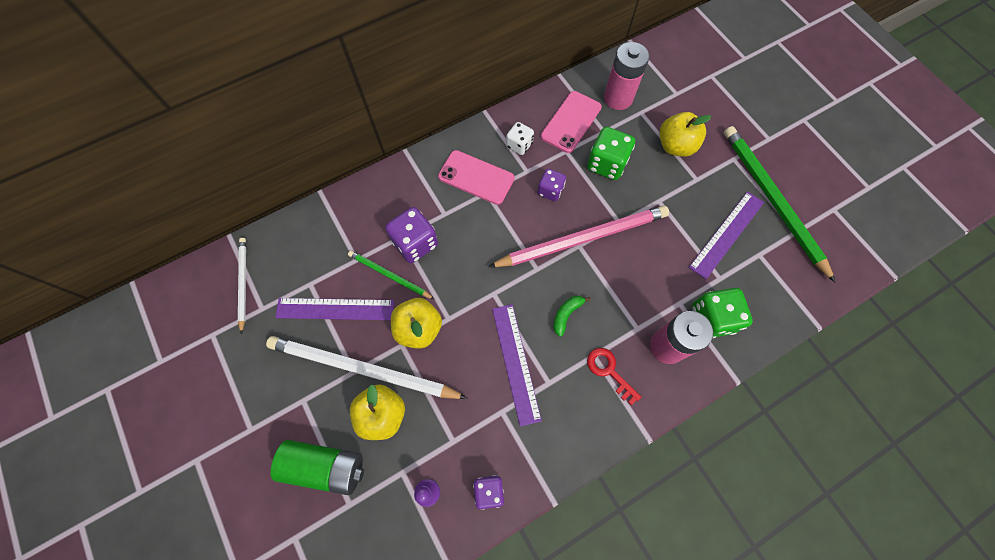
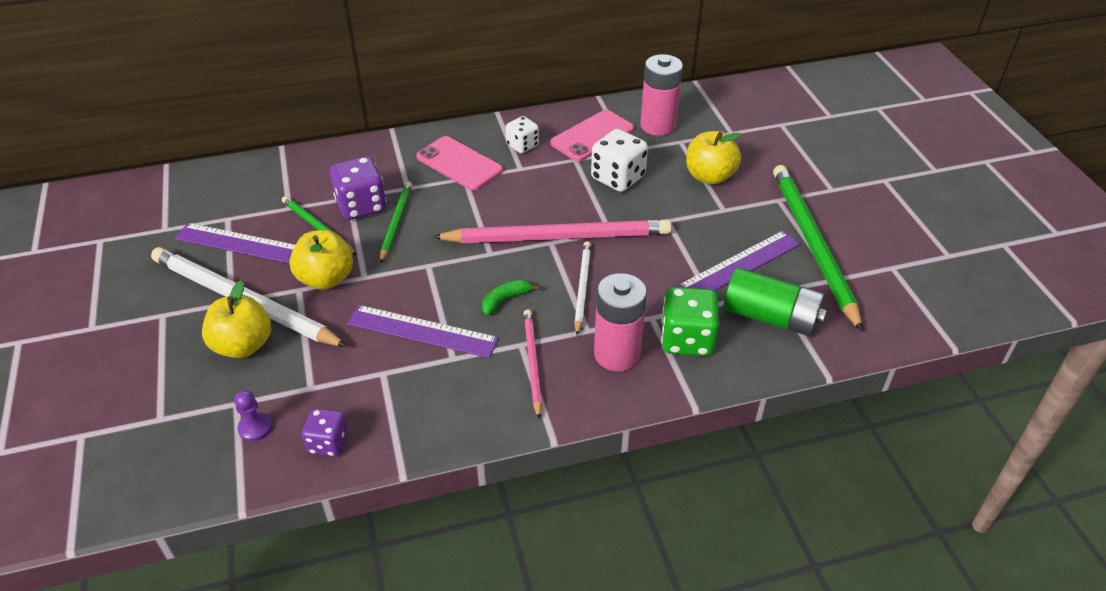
camera: 15 degrees right, 25 degrees down
(243, 283) = (158, 204): white pencil -> white pencil (582, 288)
(325, 466) = (153, 378): green battery -> green battery (770, 317)
(450, 254) = (396, 222): none -> green pencil
(515, 363) = (422, 331): purple ruler -> purple ruler turned 75 degrees counterclockwise
(550, 191) = (539, 189): purple dice -> none
(606, 164) = (618, 178): green dice -> white dice
(609, 371) = (532, 362): red key -> pink pencil

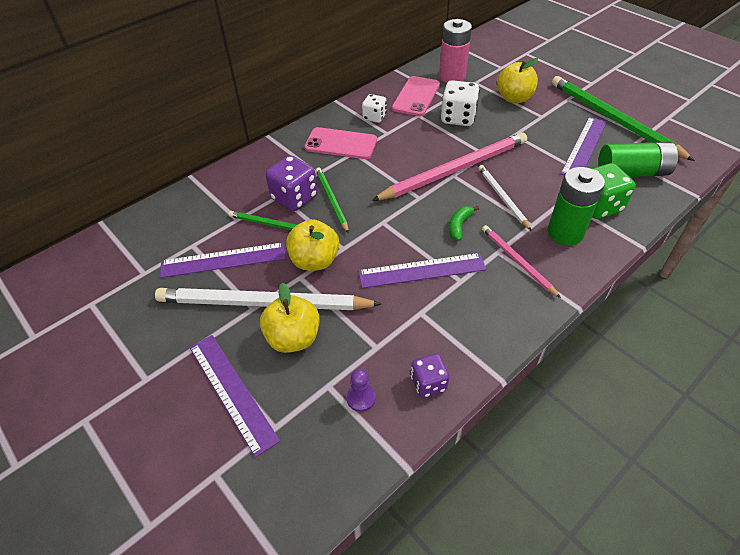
camera: 25 degrees left, 5 degrees up
(151, 371) = (232, 391): none -> purple ruler
(617, 354) = (565, 233): pink battery -> green battery

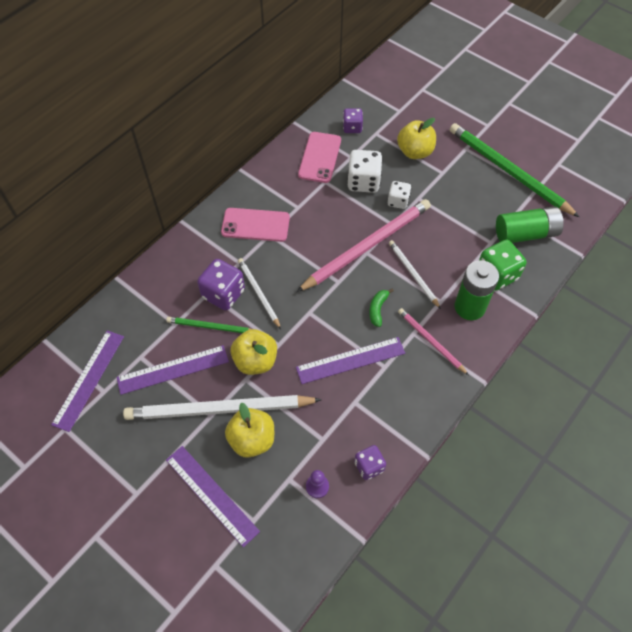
camera: 10 degrees left, 10 degrees up
(331, 200) = (258, 293): green pencil -> white pencil
(374, 117) = (282, 188): white dice -> white dice (398, 201)
(452, 76) = (352, 128): pink battery -> purple dice
(584, 147) = (483, 207): purple ruler -> purple ruler (89, 379)

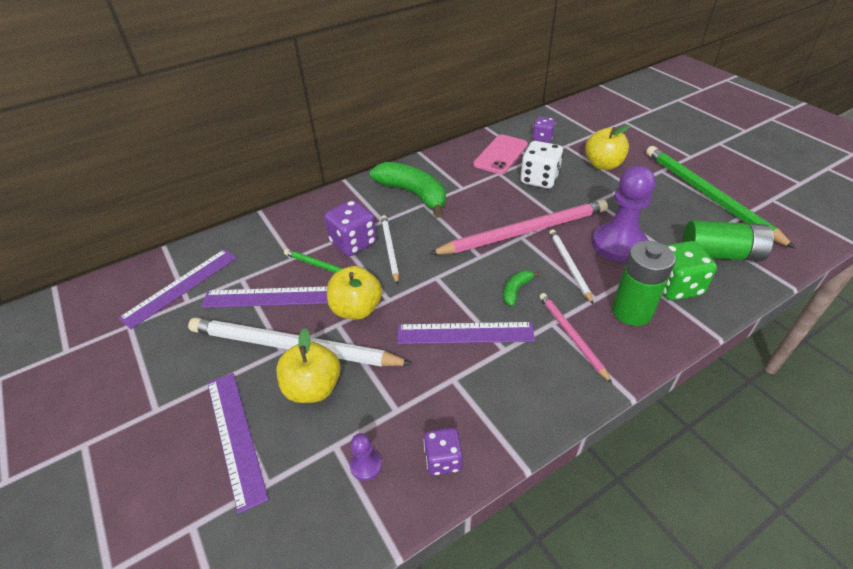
camera: 20 degrees right, 15 degrees down
(255, 225) = (413, 194): pink phone -> green banana
(398, 201) = (572, 200): white dice -> none
(447, 242) = (618, 244): none -> purple pawn

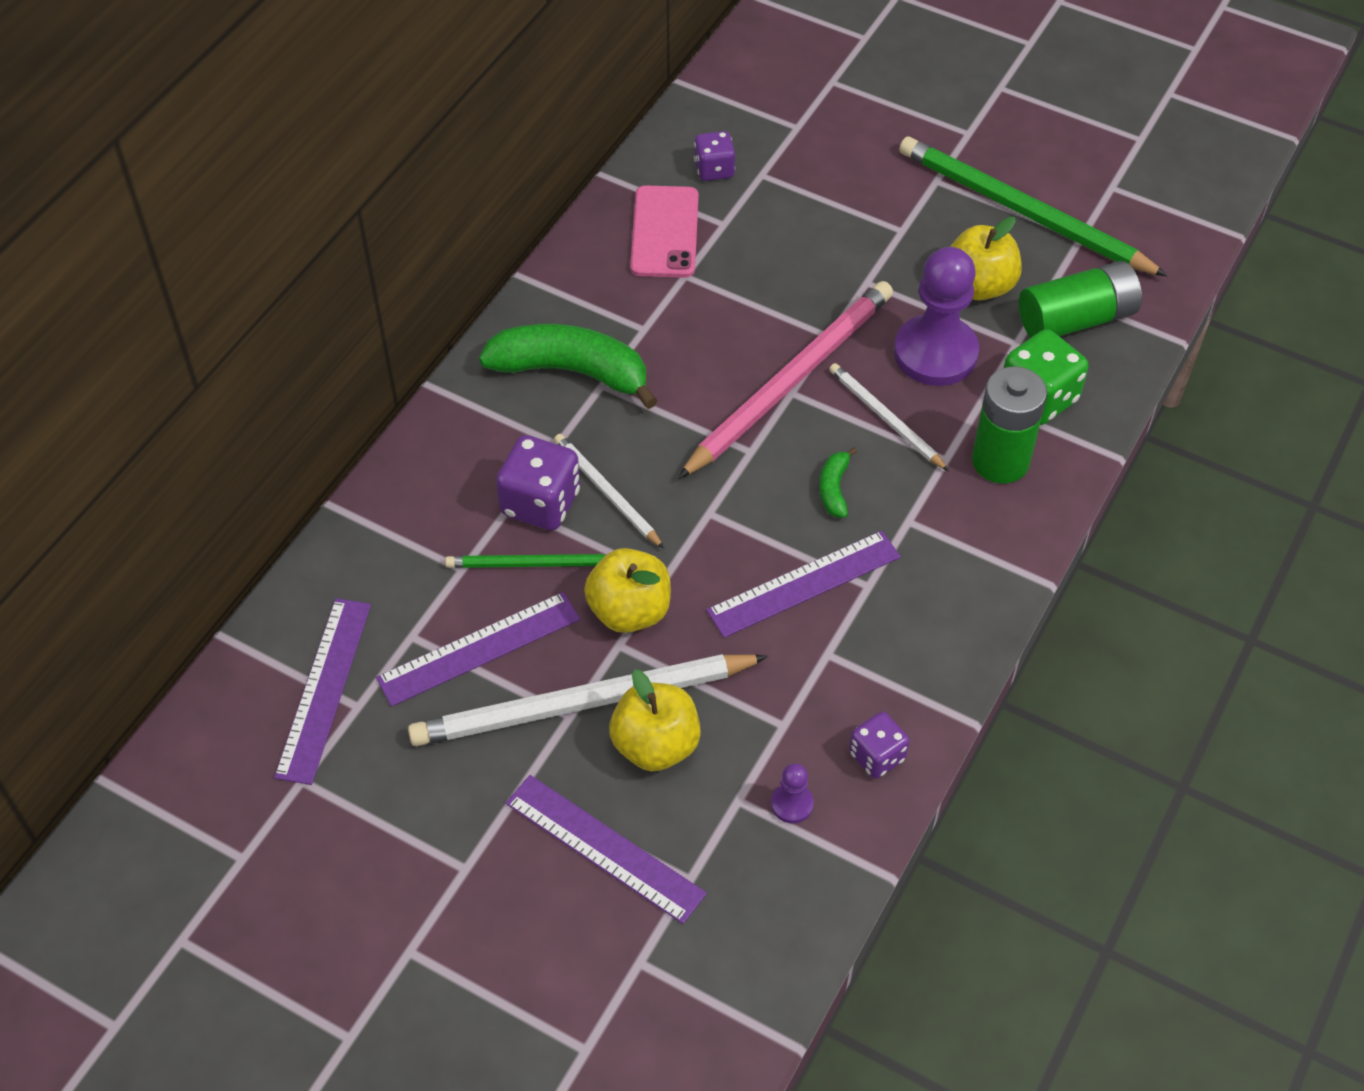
camera: 30 degrees left, 10 degrees up
(539, 179) = (758, 267): white dice -> none
(571, 336) = (942, 530): pink pencil -> none
(603, 165) = (842, 199): yellow apple -> yellow apple (979, 286)

